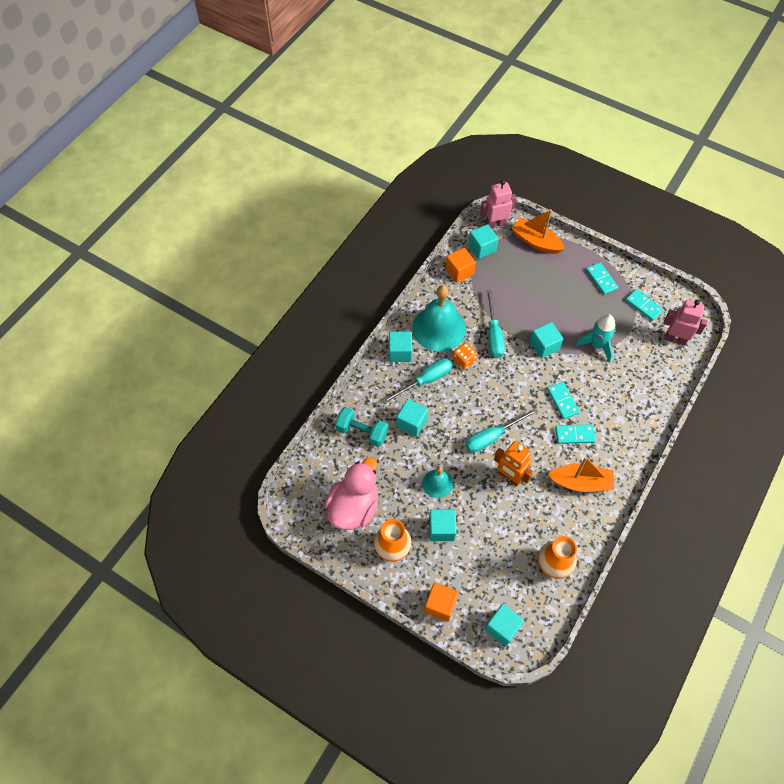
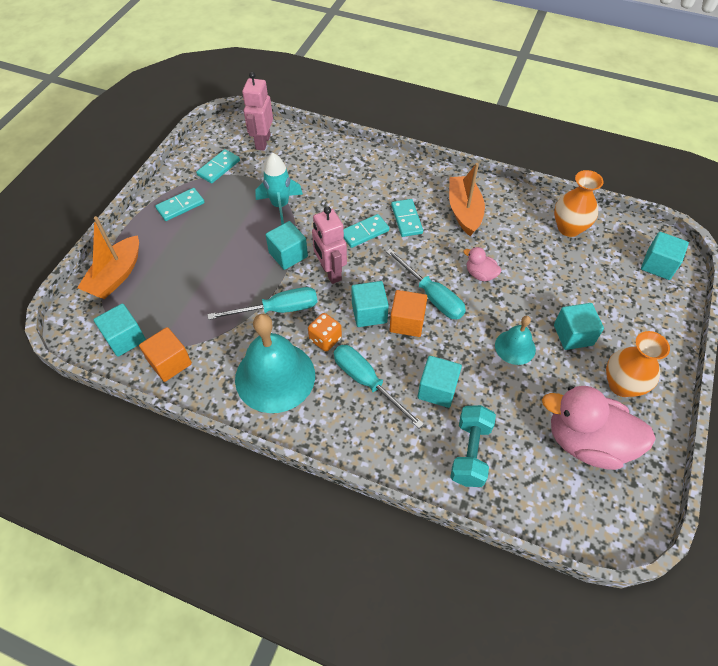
camera: 100 degrees left, 5 degrees down
(400, 352) = (325, 422): turquoise cube -> turquoise cube (369, 313)
(440, 605) = (664, 324): orange cube -> orange cube (407, 322)
(495, 224) = (80, 326): pink robot -> pink robot (330, 272)
(509, 477) = (480, 274): orange robot -> pink duck

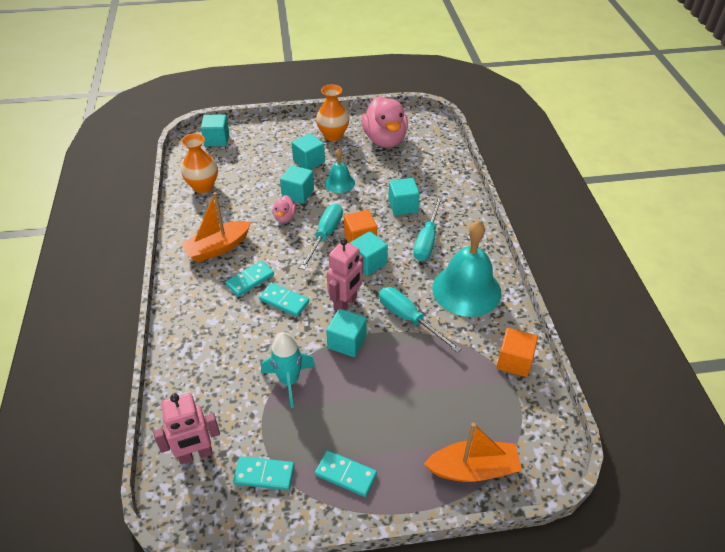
camera: 120 degrees left, 10 degrees down
(125, 338) = (524, 409): turquoise cube -> turquoise cube (298, 194)
(325, 339) = (412, 277): orange dice -> none
(470, 452) = (433, 179): turquoise dumbbell -> none

